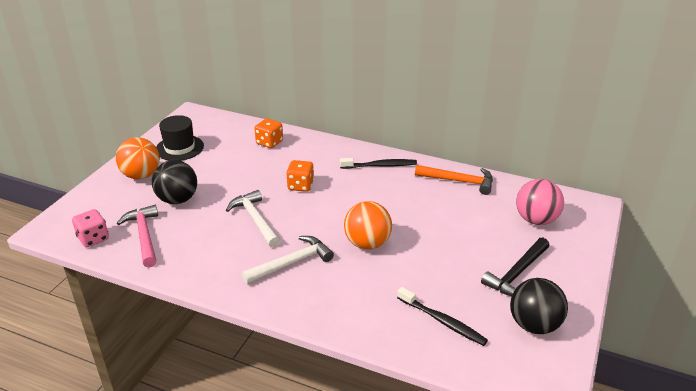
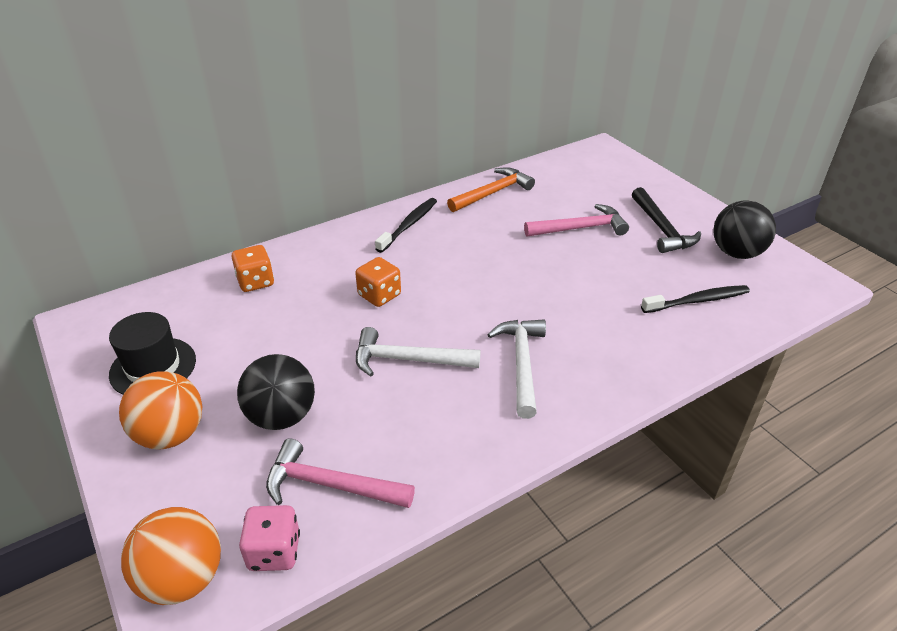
camera: 55 degrees left, 5 degrees up
(367, 243) = (537, 294): orange ball -> orange ball (183, 578)
(466, 234) = (580, 228): none -> pink hammer
(536, 220) = (594, 183): pink ball -> none

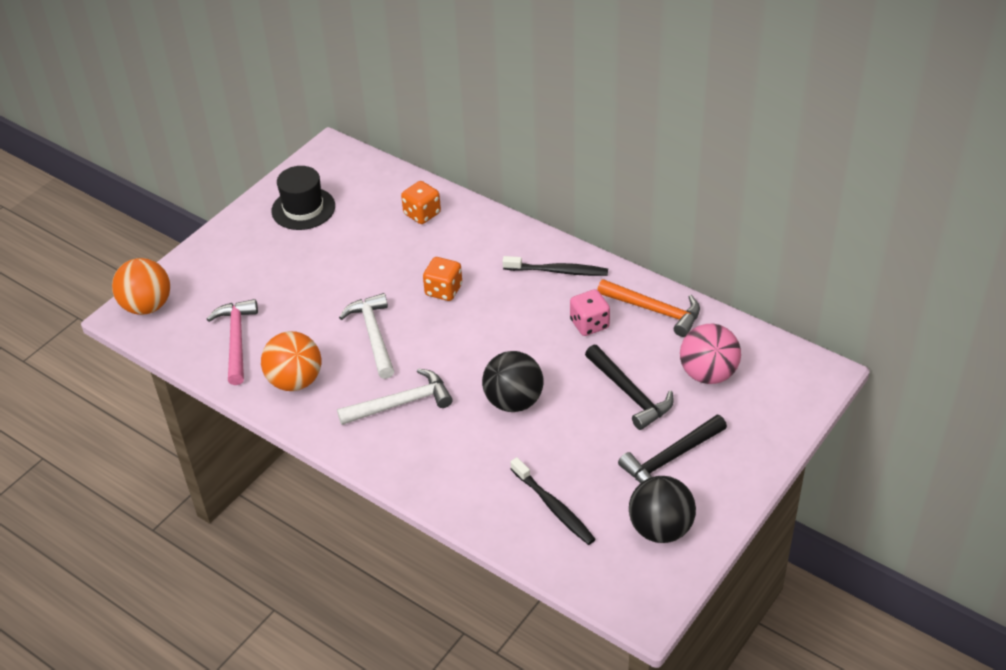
camera: 70 degrees right, 5 degrees up
(171, 435) = (248, 248): orange ball -> orange ball (295, 381)
(274, 552) = (177, 336): pink dice -> pink dice (589, 324)
(282, 416) = (285, 292): black ball -> black ball (513, 401)
(578, 189) = (708, 374): none -> pink ball
(580, 228) = (630, 393): pink hammer -> black hammer

